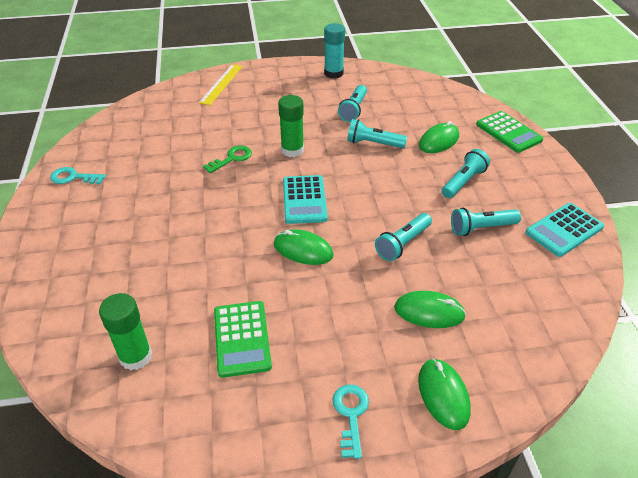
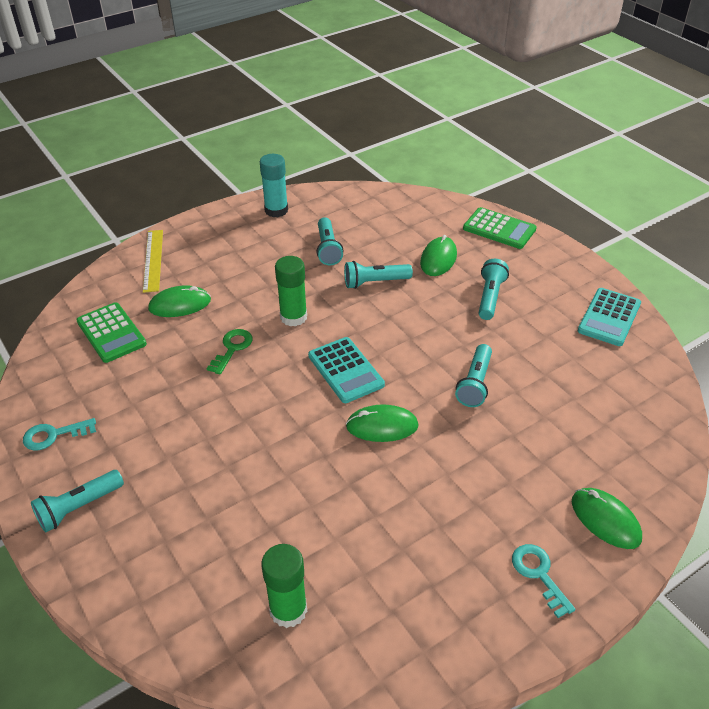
camera: 25 degrees left, 0 degrees up
(241, 338) = (385, 544): green calculator -> green calculator (111, 333)
(429, 312) = (543, 444): green mouse -> green mouse (180, 304)
(481, 228) = (537, 341): turquoise flashlight -> turquoise flashlight (79, 507)

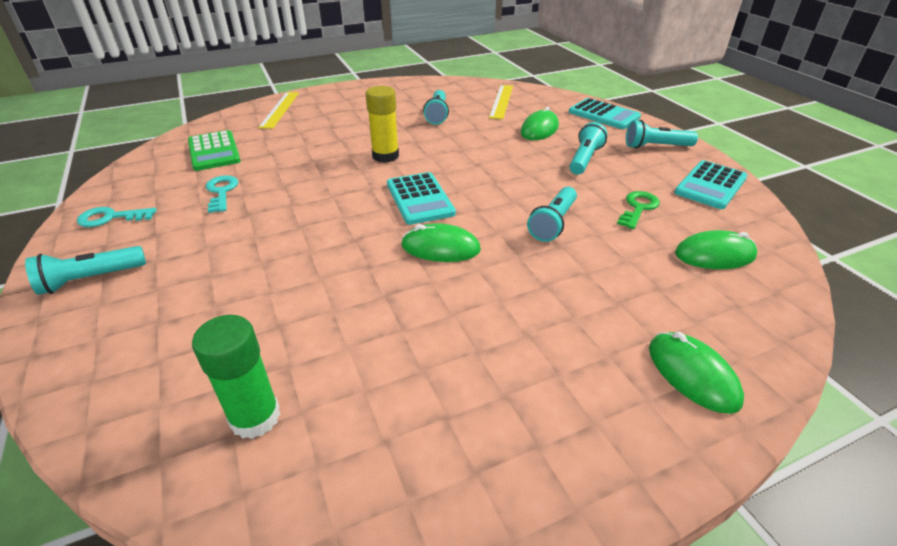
camera: 10 degrees right, 5 degrees down
(180, 304) = (286, 138): green mouse -> green mouse (714, 255)
(232, 349) = (316, 172): green key -> green key (638, 208)
(276, 210) = (402, 89): turquoise glue stick -> none
(293, 317) = (385, 156): green glue stick -> yellow glue stick
(375, 282) = (473, 139): turquoise flashlight -> turquoise flashlight (656, 146)
(390, 219) = (501, 101): none -> yellow ruler
(499, 229) = (603, 115): green calculator -> turquoise calculator
(539, 574) = (593, 426): turquoise key -> turquoise key (221, 192)

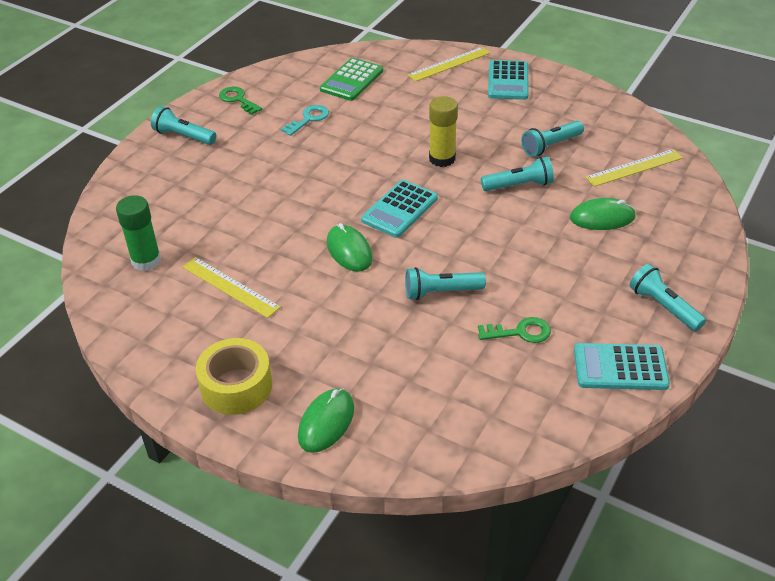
camera: 55 degrees right, 5 degrees up
(111, 218) = (238, 100): turquoise key -> green key
(399, 355) = (230, 287): none -> yellow ruler
(582, 429) = (236, 386): none -> yellow tape
(584, 159) = (574, 269): turquoise flashlight -> turquoise flashlight (519, 185)
(603, 115) = (696, 246): turquoise calculator -> turquoise calculator (508, 81)
(714, 255) = (491, 399): green mouse -> none

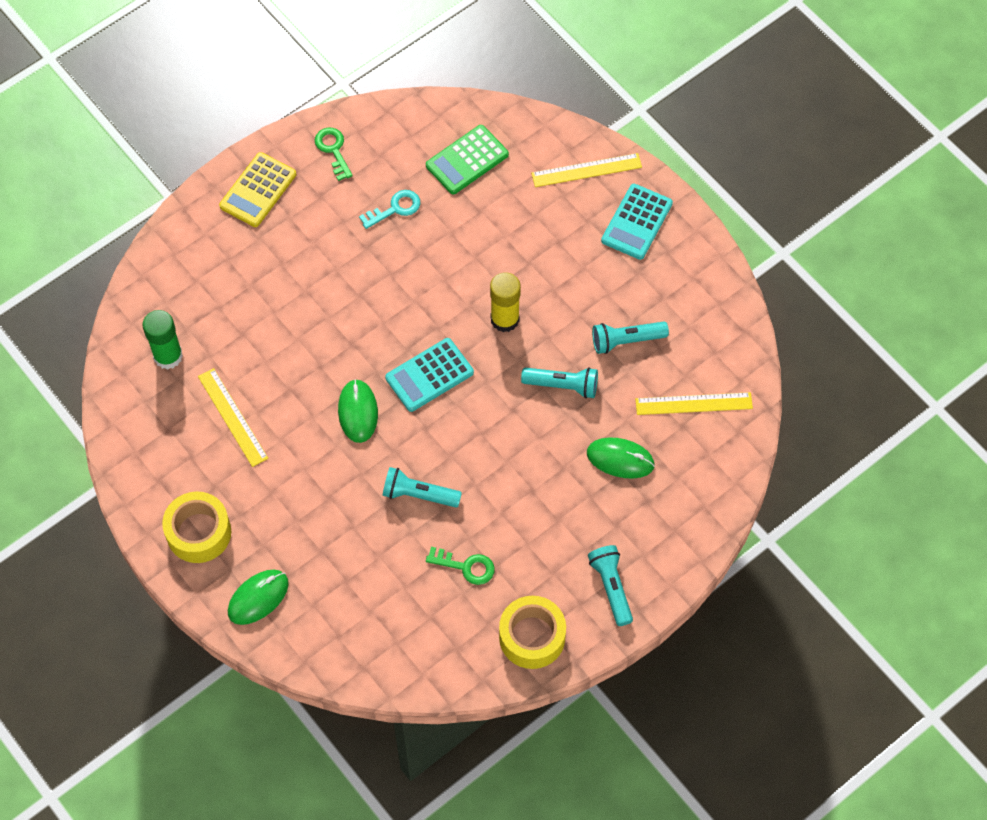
camera: 20 degrees right, 20 degrees up
(184, 136) = (258, 190): turquoise flashlight -> yellow calculator
(620, 367) = (532, 637): turquoise calculator -> yellow tape

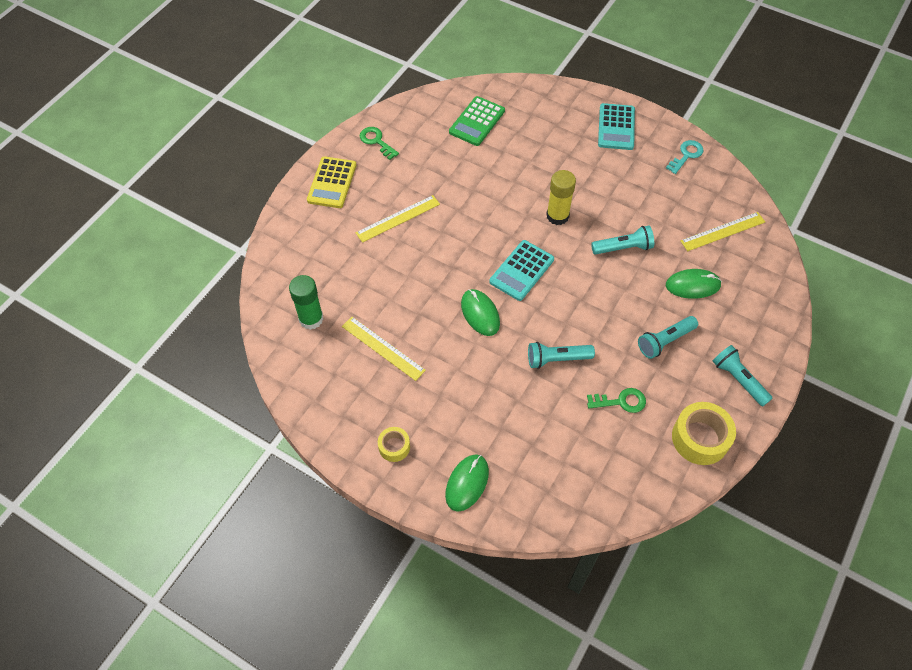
camera: 20 degrees left, 5 degrees down
(199, 532) = (394, 447): yellow tape -> yellow tape, size x0.55
(395, 209) = (440, 166): turquoise key -> turquoise key (686, 155)
(586, 170) = (564, 105): yellow ruler -> yellow ruler (398, 218)
(626, 341) = (652, 204): turquoise flashlight -> turquoise flashlight (665, 341)

